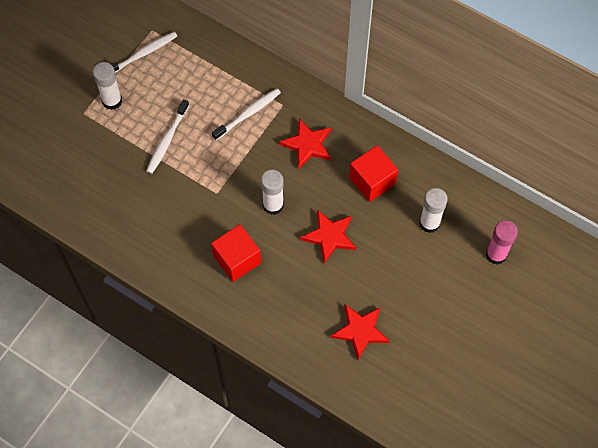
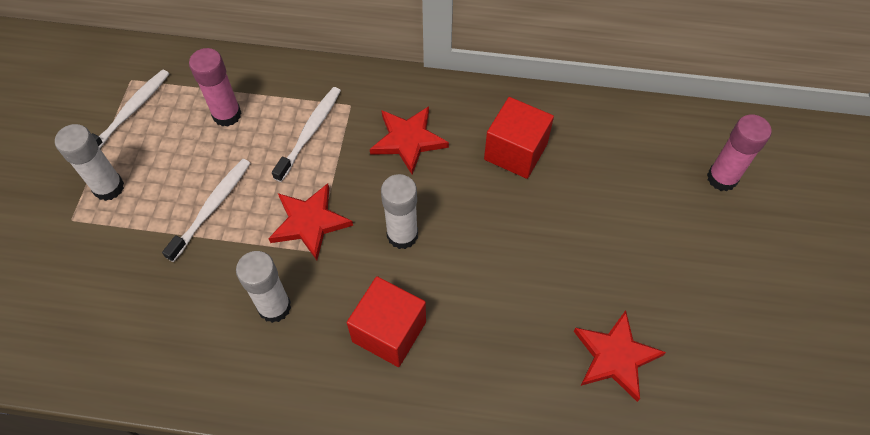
camera: 25 degrees left, 5 degrees down
(167, 140) = (211, 208): white toothbrush -> white toothbrush turned 150 degrees counterclockwise
(202, 80) = (227, 115): none -> pink glue stick
(329, 236) = (500, 244): red star -> red star (310, 222)
(429, 223) = (617, 174): white glue stick -> white glue stick (274, 307)

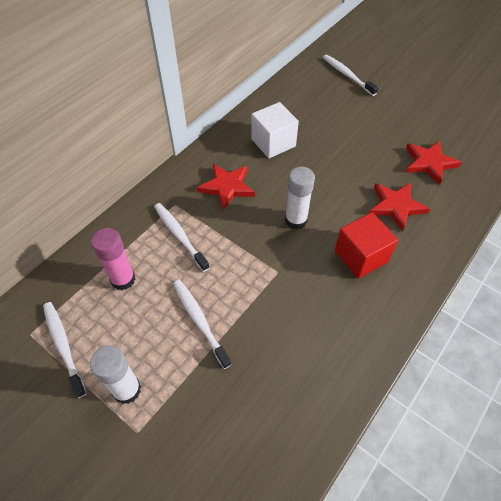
camera: 60 degrees left, 5 degrees down
(274, 307) = (307, 313): white glue stick -> none
(310, 222) = (253, 265): red star -> red star (396, 206)
(515, 151) = (273, 142): red cube -> white cube
(722, 178) = (347, 75): pink glue stick -> white toothbrush

